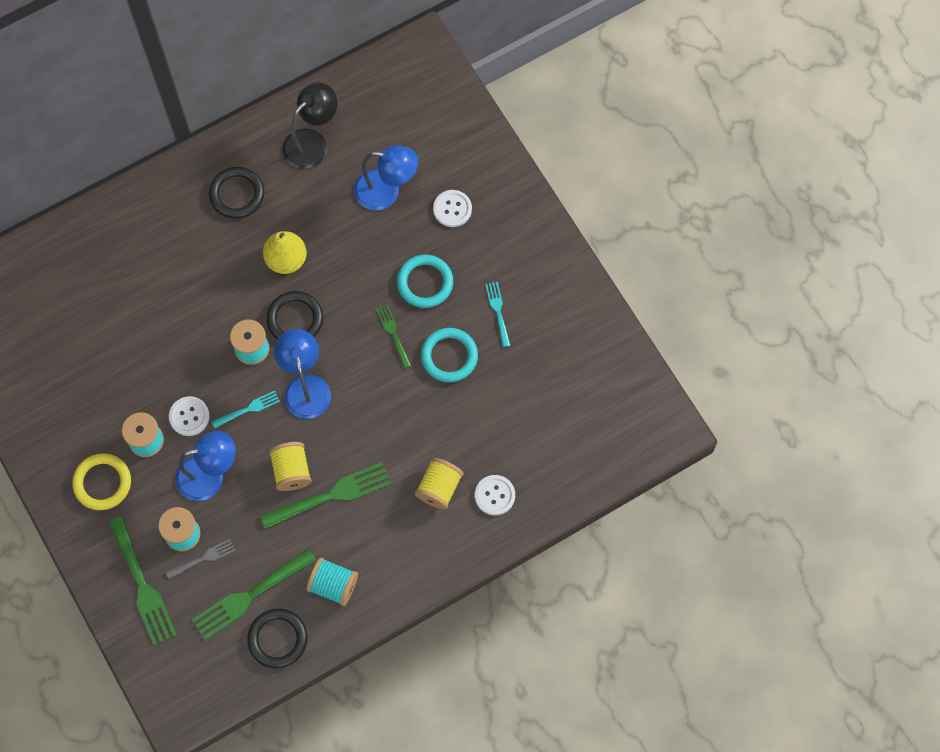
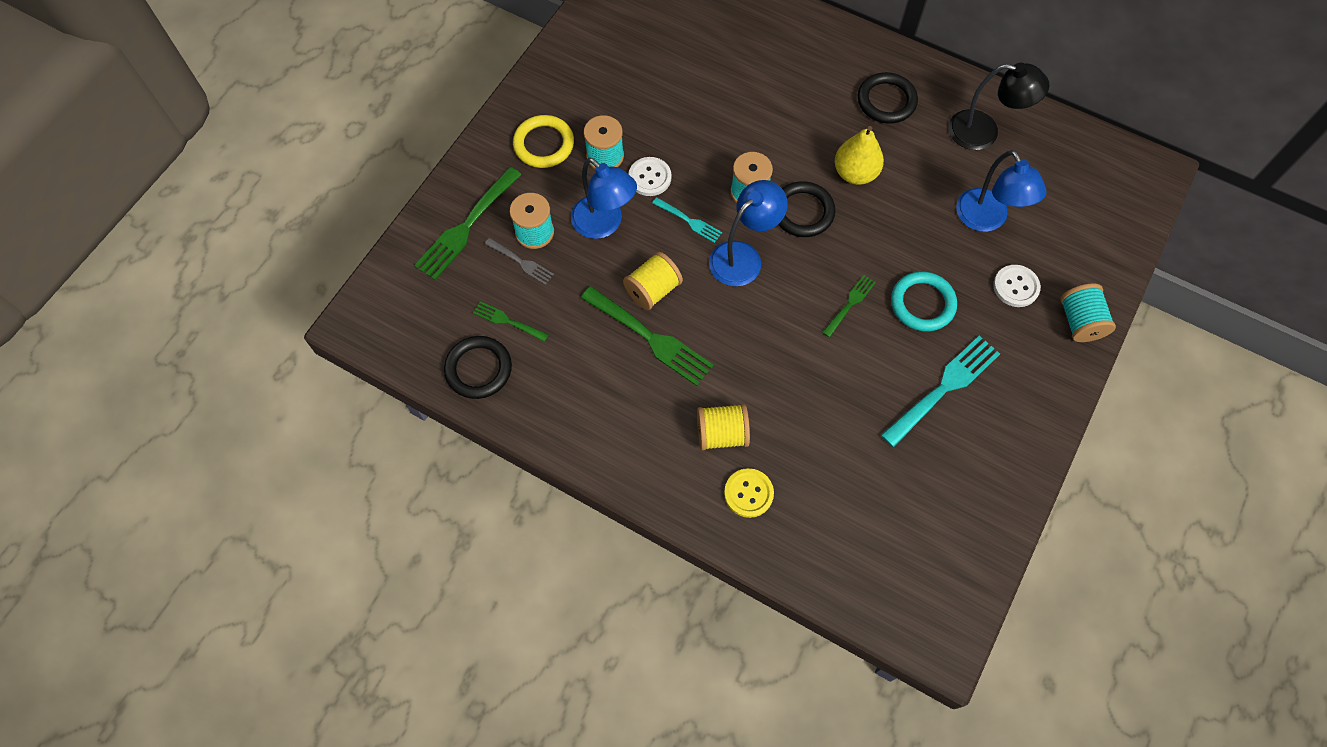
camera: 60 degrees right, 5 degrees down
(250, 596) = (508, 321): green fork -> green fork, size x0.54
(333, 585) = (561, 390): turquoise spool -> turquoise spool (1079, 322)
(449, 356) = (864, 367): turquoise ring -> none
(494, 495) = (748, 493): white button -> yellow button
(498, 311) = (944, 388): turquoise fork -> turquoise fork, size x1.87

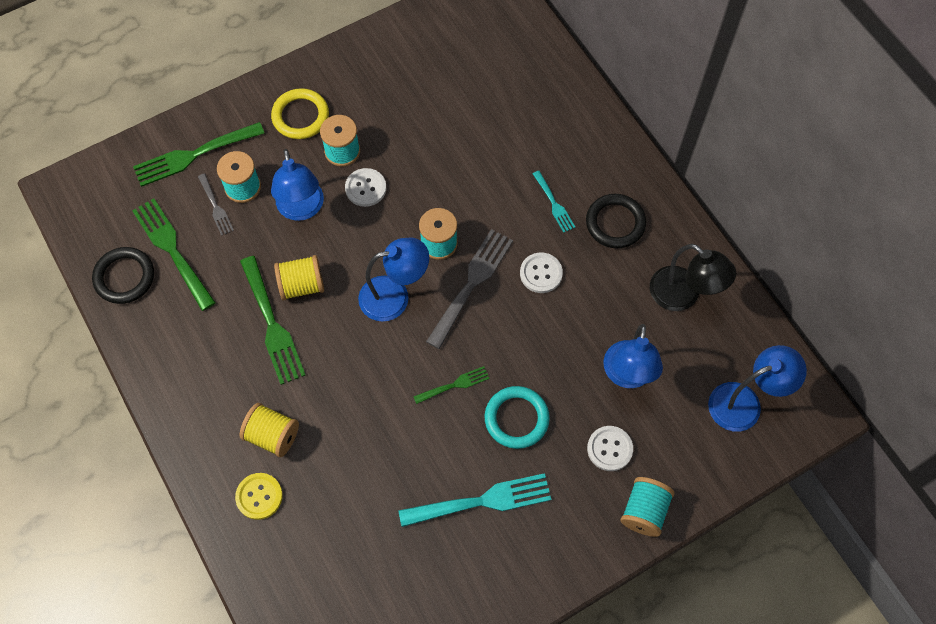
camera: 30 degrees right, 0 degrees up
(508, 321) = (172, 250): green fork -> green fork, size x1.87
(689, 221) = (371, 242): turquoise fork -> turquoise fork (554, 204)
(803, 212) = (471, 284): black ring -> grey fork
(855, 173) = (541, 273): yellow pear -> white button
(1093, 192) = (745, 402): none -> blue lamp

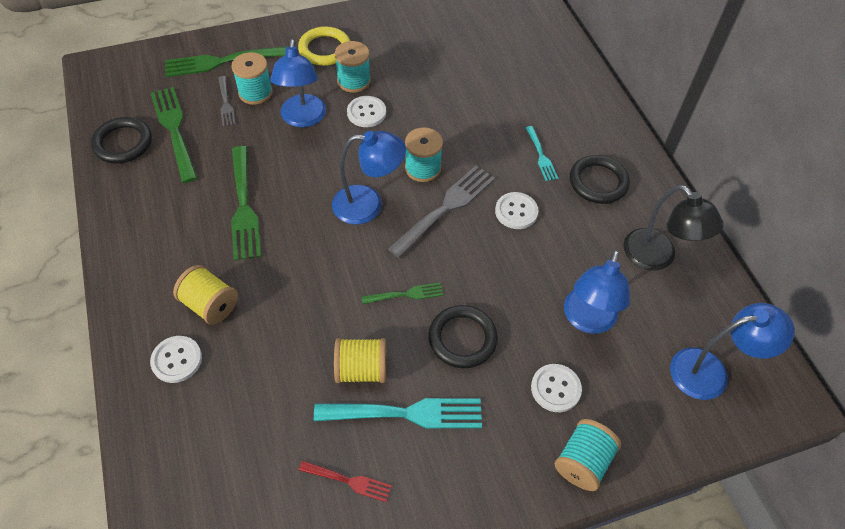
camera: 10 degrees right, 10 degrees down
(259, 496) = (177, 360): yellow button -> white button
(302, 285) = (283, 179): yellow spool -> yellow spool (361, 369)
(446, 573) = (348, 481): none -> red fork
(516, 418) = (462, 339): turquoise ring -> black ring

